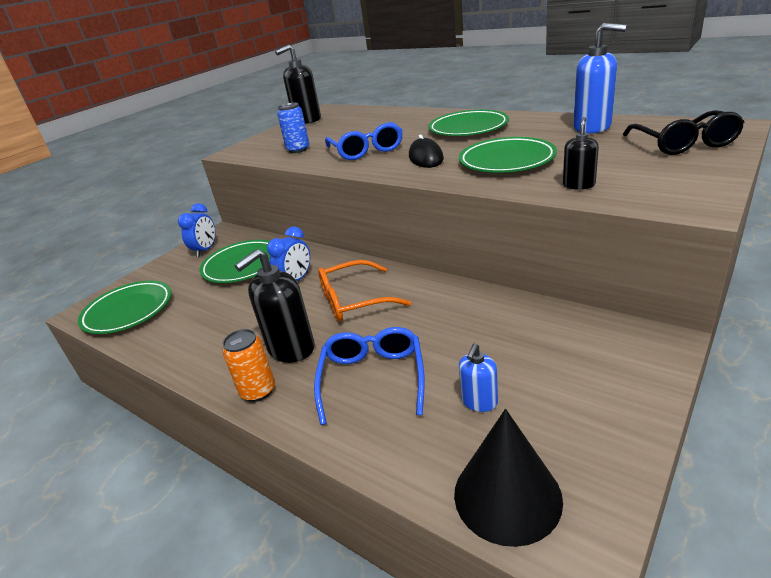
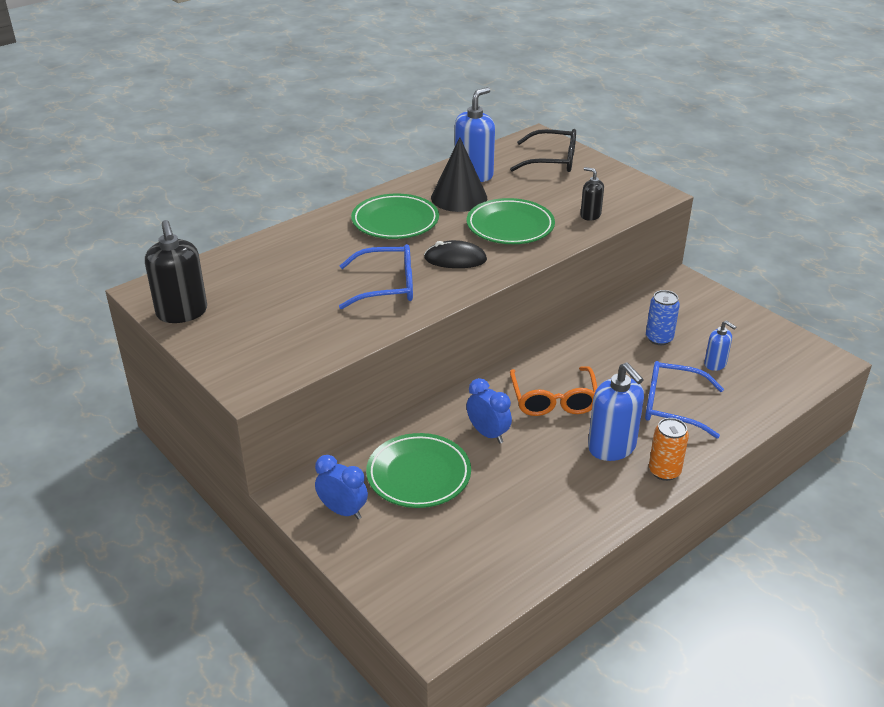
camera: 80 degrees left, 5 degrees up
(128, 311) = (464, 582): green plate -> none
(291, 348) = (612, 447): black soap dispenser -> blue soap dispenser
(298, 149) = (318, 331): blue can -> blue can (659, 338)
(507, 496) = (794, 373): black cone -> black cone (459, 197)

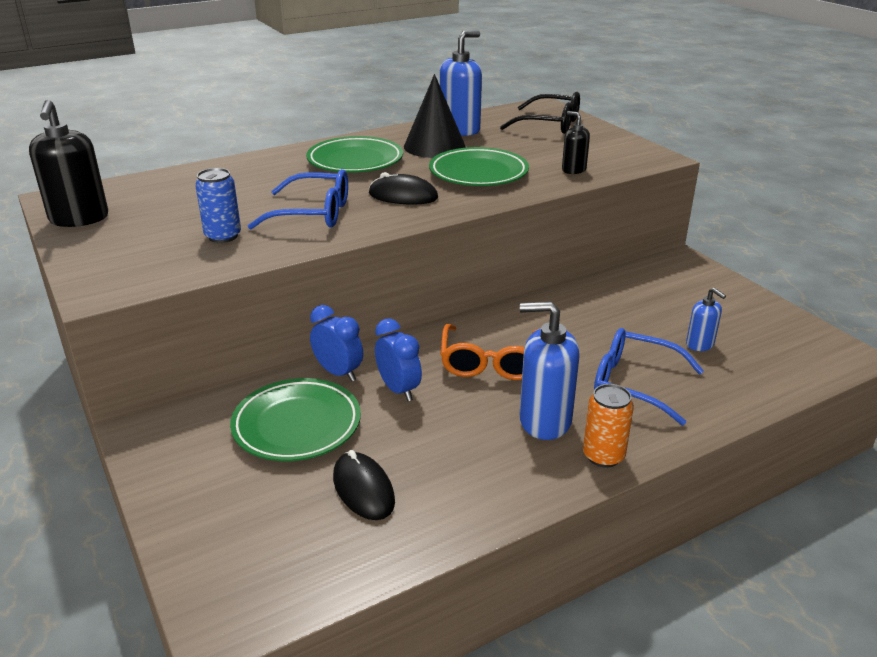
camera: 10 degrees right, 5 degrees down
(343, 511) = (188, 454): blue clock -> blue clock (338, 373)
(493, 521) = (363, 489): none -> black mouse
(612, 447) = (544, 421): blue soap dispenser -> blue soap dispenser turned 120 degrees clockwise
(659, 338) = (638, 312): blue can -> blue can (223, 236)

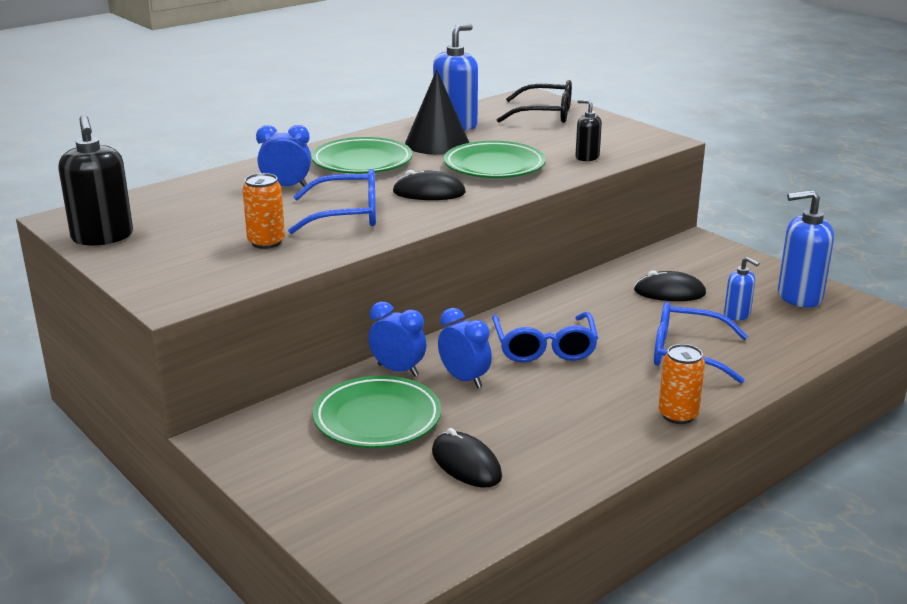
camera: 10 degrees left, 5 degrees down
(223, 236) = (266, 242): blue can -> orange can
(272, 181) = (286, 187): none -> blue clock
(491, 362) = (544, 348): orange glasses -> blue glasses
(544, 421) = (614, 392): blue soap dispenser -> blue soap dispenser (799, 296)
(637, 313) = (669, 292): none -> black mouse

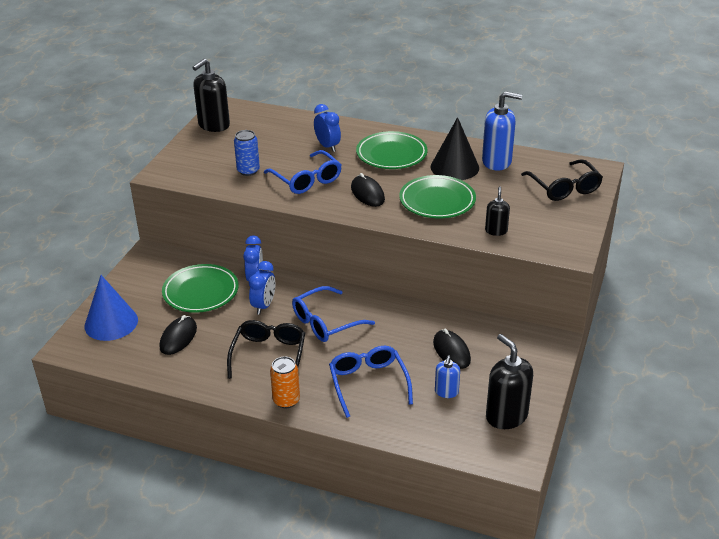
camera: 60 degrees right, 10 degrees up
(266, 242) = (248, 171): orange can -> blue can
(363, 518) = (111, 323): none -> blue cone
(573, 403) = (269, 355): none -> black glasses
(799, 296) = (506, 416): blue soap dispenser -> black soap dispenser

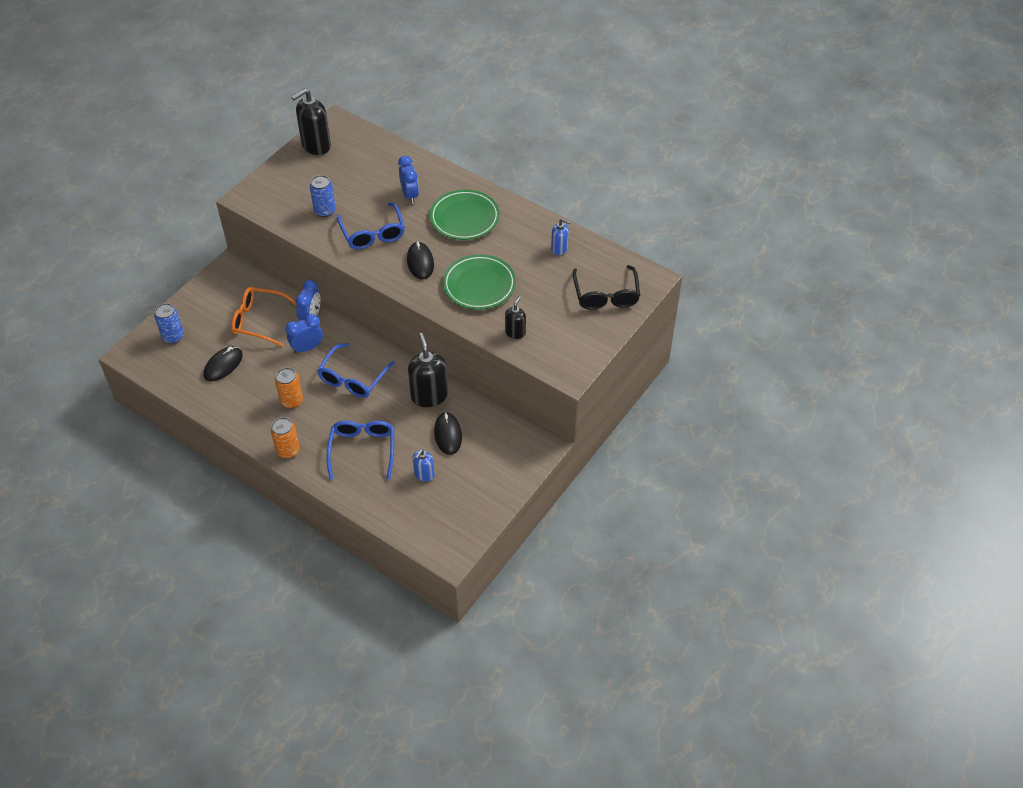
camera: 15 degrees right, 15 degrees up
(111, 323) = (173, 336): blue cone -> blue can
(201, 292) = (259, 320): green plate -> orange glasses
(264, 306) = (307, 348): blue clock -> blue clock turned 150 degrees counterclockwise
(269, 355) = (291, 401): black glasses -> orange can
(325, 322) = (353, 378): blue glasses -> blue glasses turned 45 degrees counterclockwise
(454, 167) = (516, 247): black cone -> none
(497, 162) = (559, 249): blue soap dispenser -> blue soap dispenser, size x0.55
(506, 416) = (463, 510): black soap dispenser -> black soap dispenser (429, 396)

